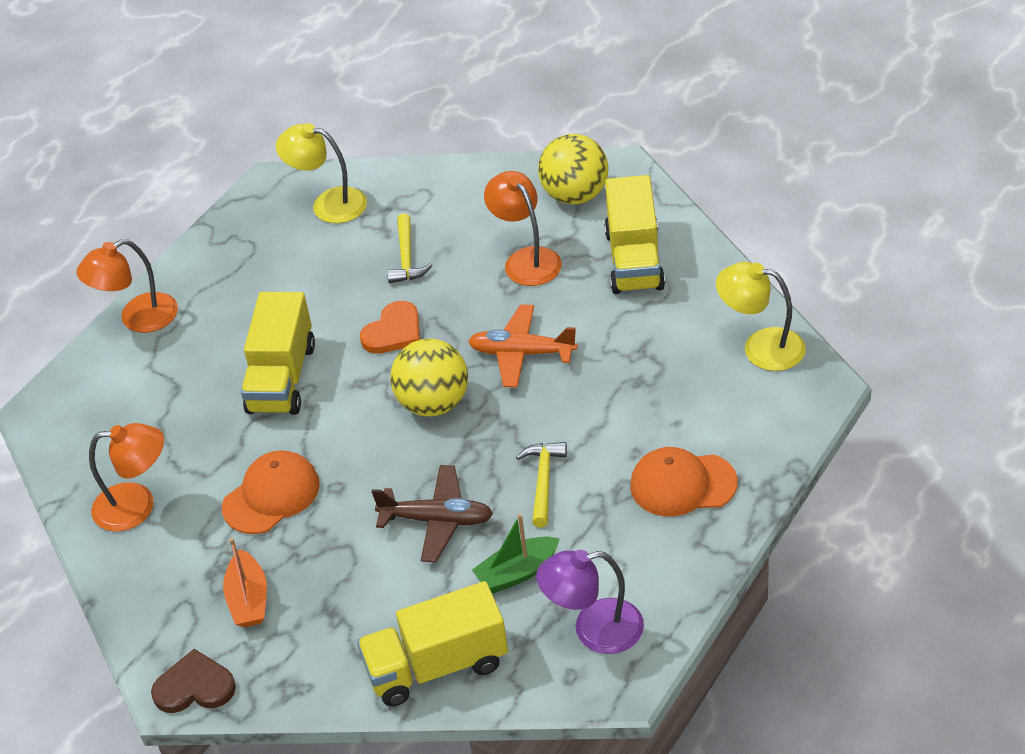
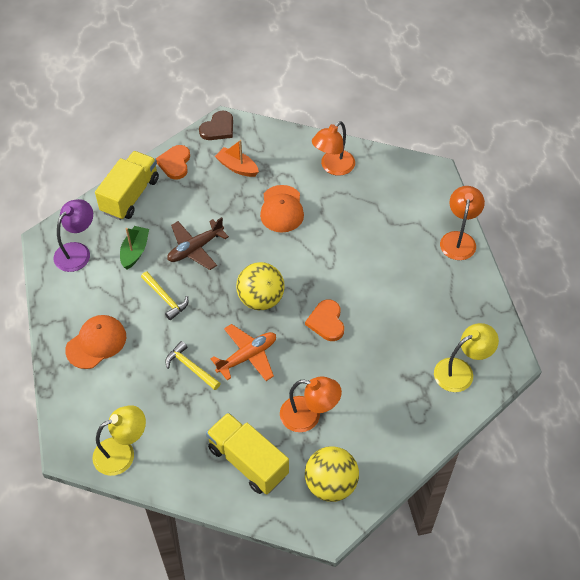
camera: 130 degrees right, 10 degrees up
(282, 378) = (349, 260): yellow truck -> none
(320, 673) = (175, 163): none -> orange heart
(406, 257) = (374, 369): yellow hammer -> yellow hammer (191, 367)

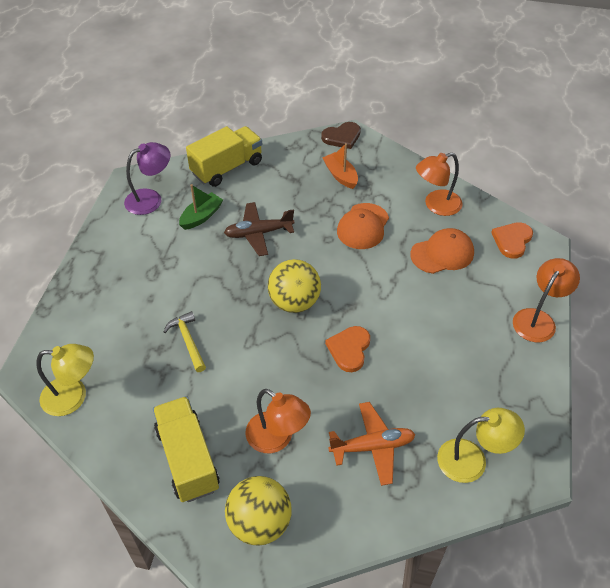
camera: 25 degrees right, 5 degrees down
(96, 343) = (116, 284): orange cap -> orange cap (442, 253)
(165, 298) = (203, 268): yellow hammer -> none
(175, 163) = (284, 154): orange heart -> orange heart (512, 240)
(247, 356) = (249, 352): orange plane -> orange plane (372, 447)

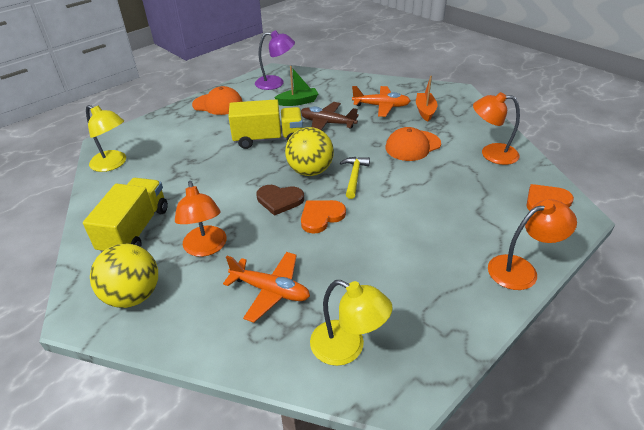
camera: 35 degrees right, 10 degrees down
(188, 341) = (213, 164): yellow hammer -> yellow hammer (354, 176)
(227, 168) = (343, 83): yellow truck -> yellow truck (268, 139)
(293, 186) = (381, 106): none -> orange plane
(342, 137) = (449, 90): brown heart -> brown heart (279, 200)
(442, 253) = (466, 186): orange cap -> orange cap (218, 104)

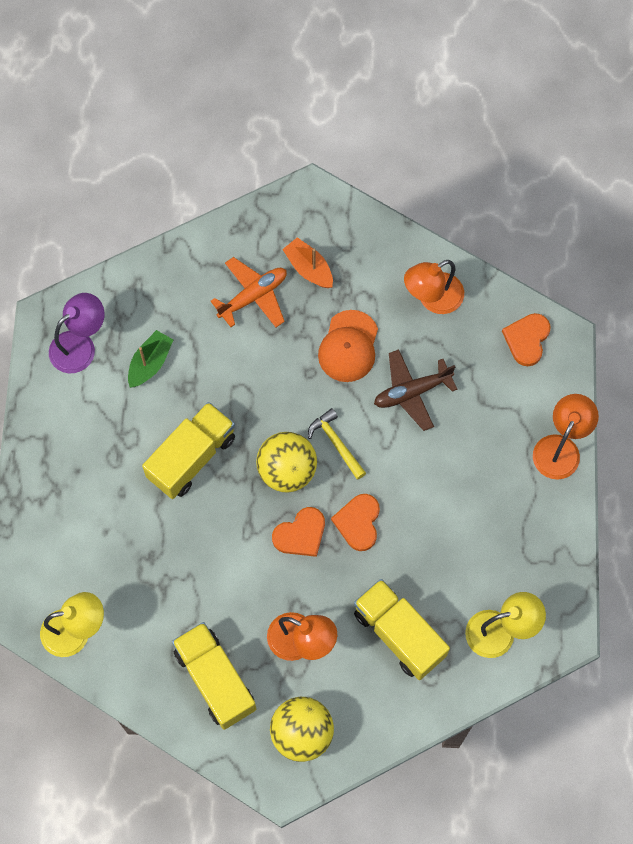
camera: 45 degrees left, 30 degrees up
(218, 104) = (60, 444): orange cap -> none
(270, 290) = (399, 634): orange plane -> yellow truck
(279, 200) = (300, 534): brown heart -> orange heart
(327, 123) = (225, 378): brown plane -> brown plane (412, 392)

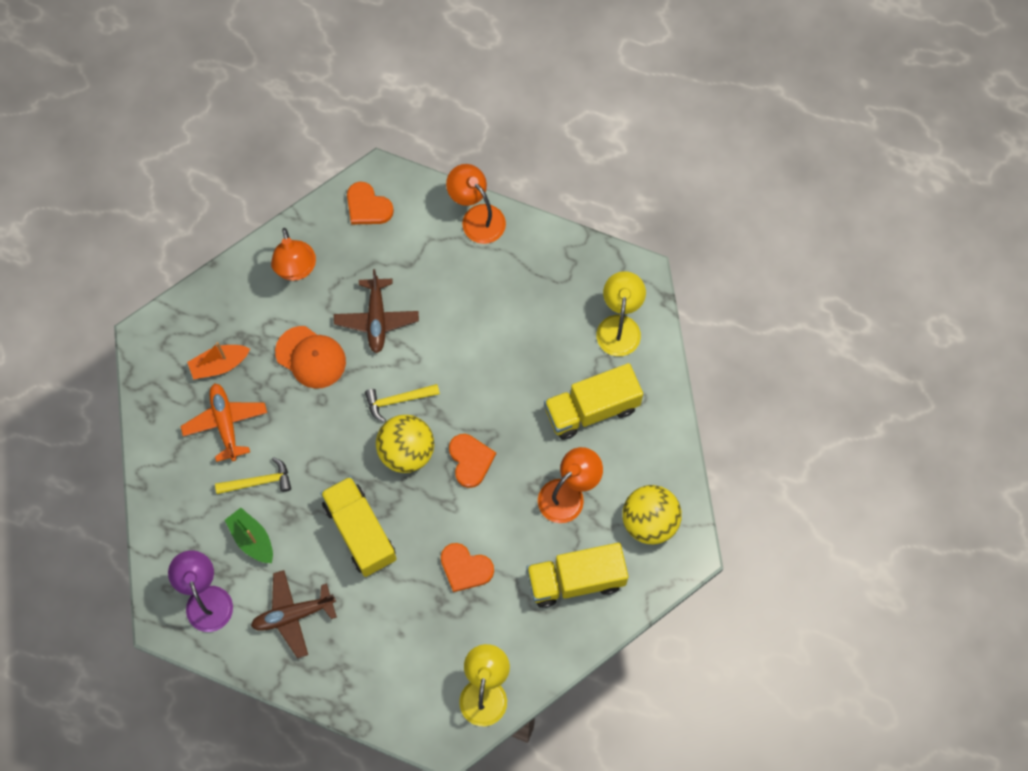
camera: 70 degrees left, 0 degrees up
(91, 428) = (293, 615): none -> brown plane
(207, 347) = (258, 482): none -> yellow hammer
(358, 522) = (479, 407): orange heart -> orange heart (465, 568)

